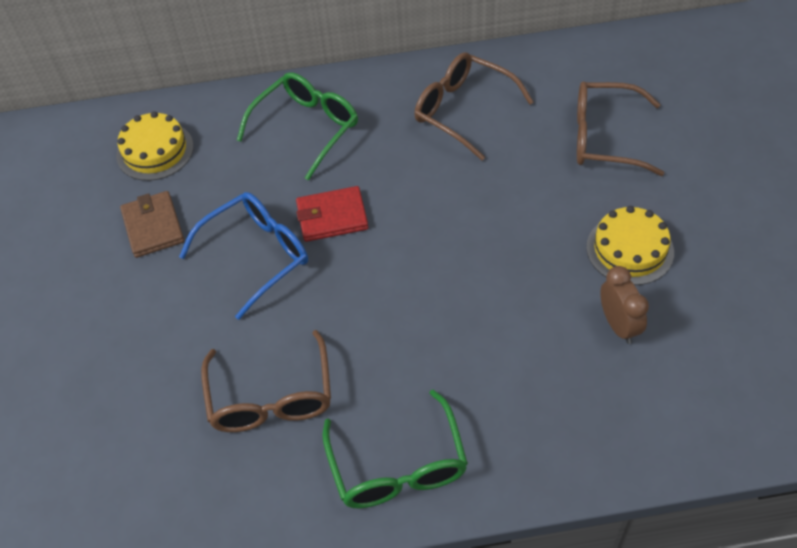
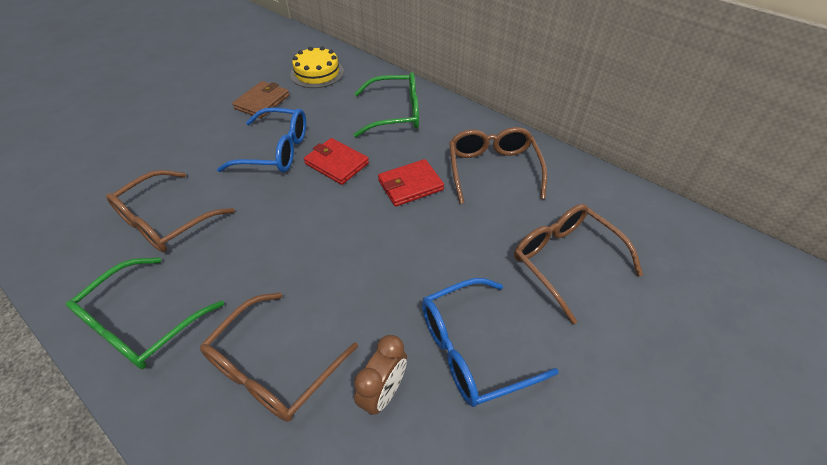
camera: 45 degrees right, 5 degrees down
(421, 179) = (410, 185): none -> red wallet
(534, 386) = (273, 368): none -> brown glasses
(629, 249) = (472, 349): yellow cake -> blue glasses

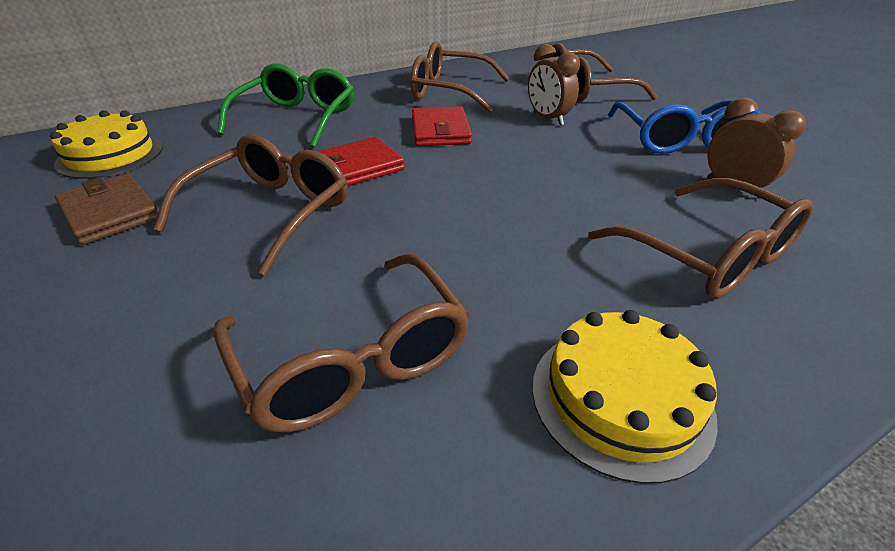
camera: 70 degrees left, 10 degrees down
(141, 324) = (621, 398): green glasses -> yellow cake
(276, 151) = (271, 212): blue glasses -> brown glasses
(469, 243) = (548, 119): none -> brown clock

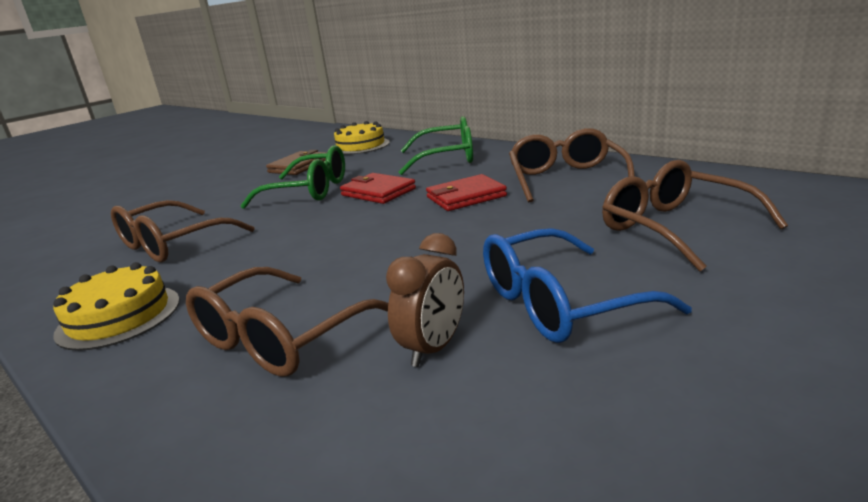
camera: 75 degrees right, 15 degrees down
(271, 212) = (310, 191): brown glasses -> green glasses
(548, 119) = (544, 227): brown clock -> none

